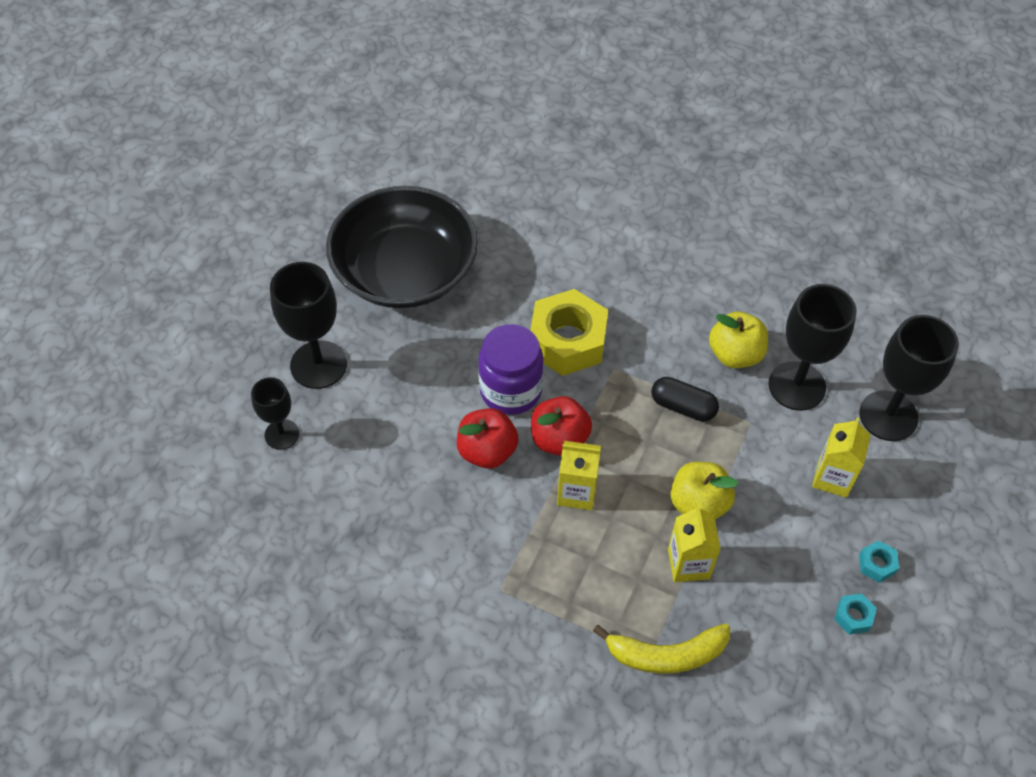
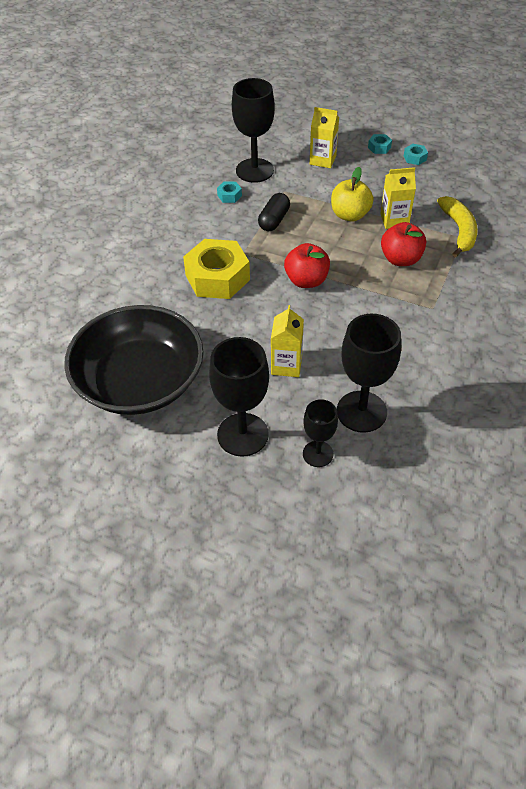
camera: 90 degrees left, 5 degrees down
(487, 451) = (320, 319): red apple -> red apple (401, 259)
(510, 390) = (264, 308): purple jar -> none
(576, 492) = (349, 271): yellow carton -> yellow carton (286, 365)
(735, 354) = (229, 196): yellow apple -> turquoise nut
(888, 416) = (275, 136): black goblet -> black goblet (361, 411)

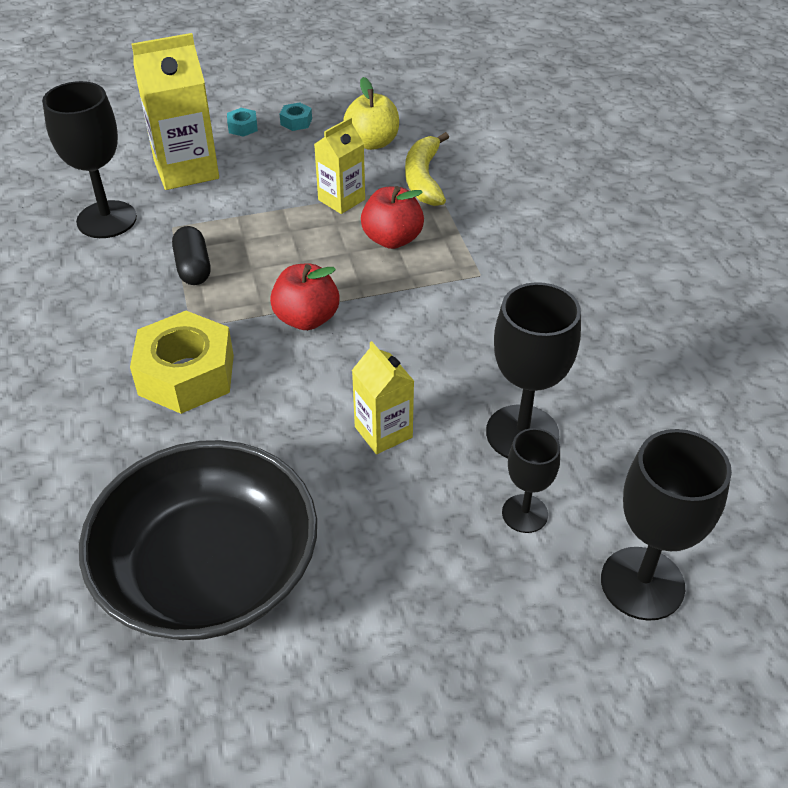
camera: 40 degrees left, 5 degrees down
(229, 196) = (102, 265): turquoise nut -> none
(242, 434) = (415, 550): black goblet -> black goblet (642, 583)
(322, 160) = (186, 169): yellow carton -> yellow carton, size x1.68
(350, 215) = (283, 217): yellow apple -> yellow apple (372, 142)
(459, 230) = (424, 178): yellow banana -> yellow banana turned 135 degrees counterclockwise

